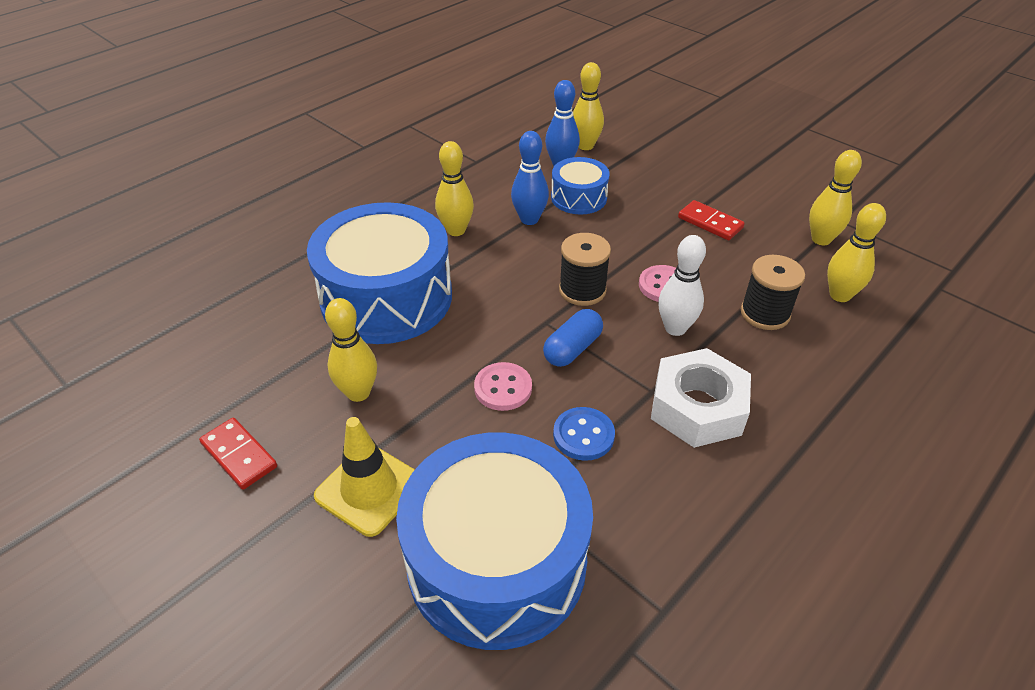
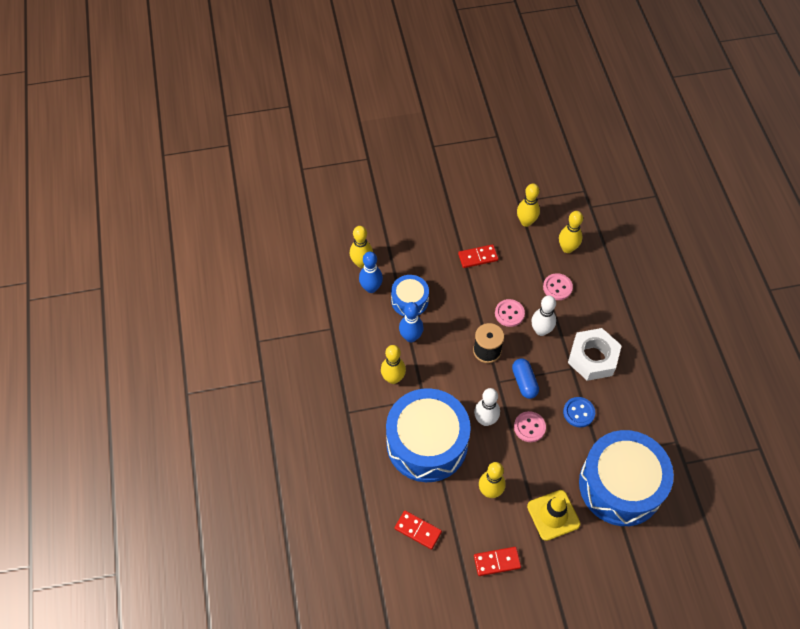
camera: 55 degrees left, 15 degrees up
(243, 346) = (418, 530): none -> red domino
(472, 336) = (485, 420): none -> white bowling pin
(765, 313) = (557, 287): black spool -> pink button

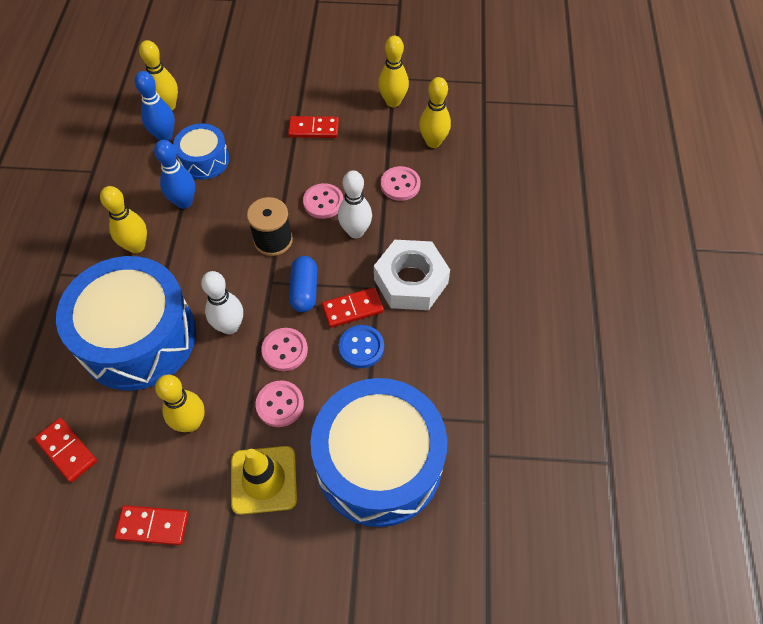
camera: 15 degrees right, 0 degrees up
(542, 464) = (280, 404): none -> pink button
(562, 387) = (352, 309): none -> red domino

